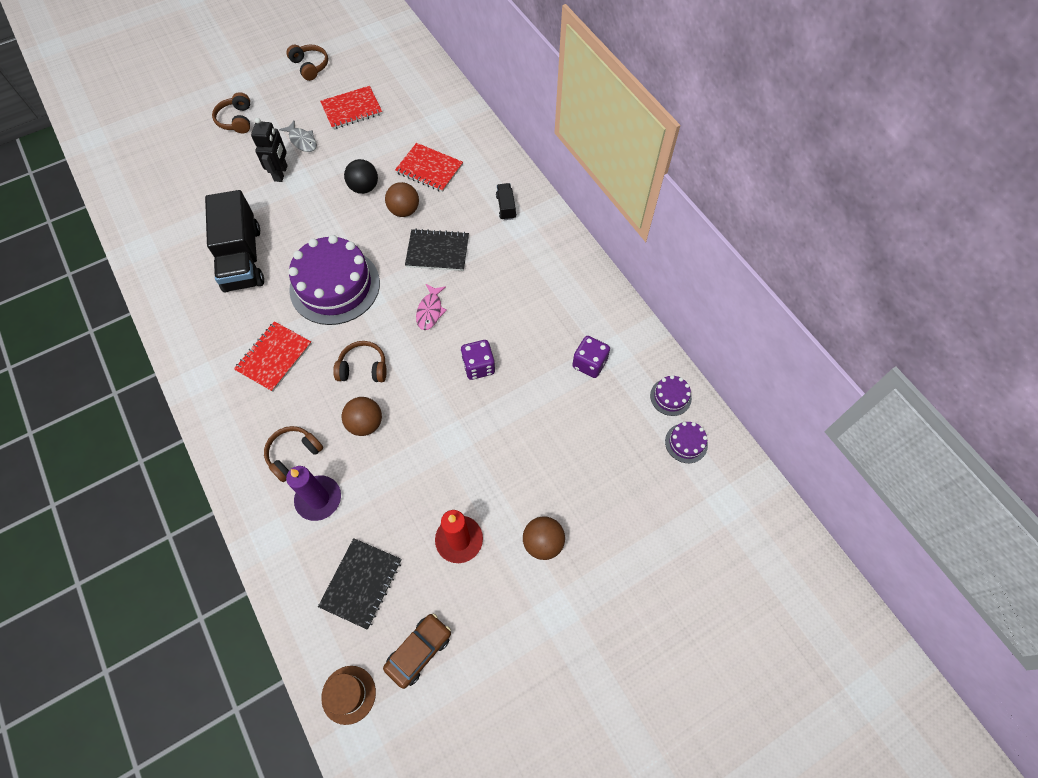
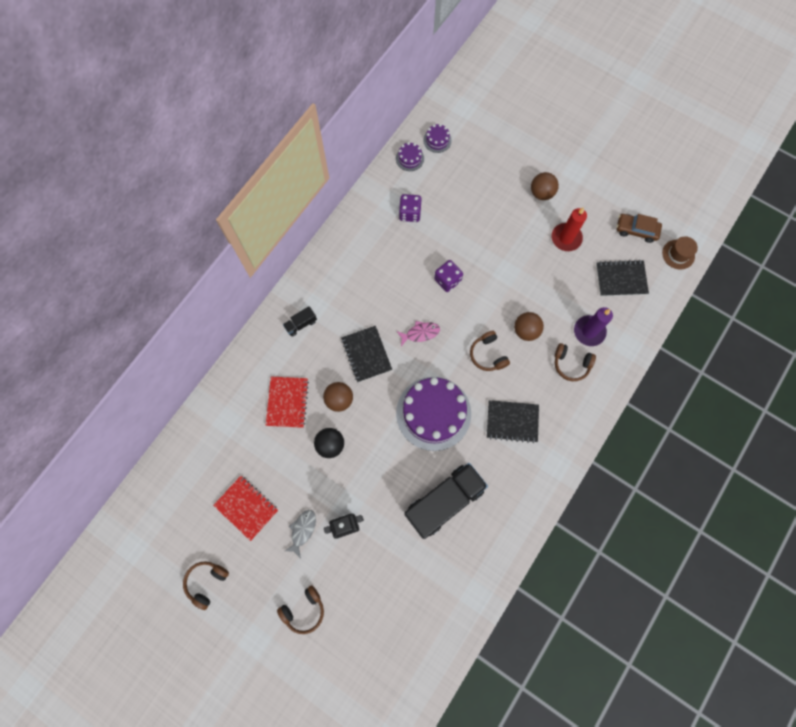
camera: 115 degrees left, 10 degrees up
(274, 357) = (512, 421): red notebook -> black notebook

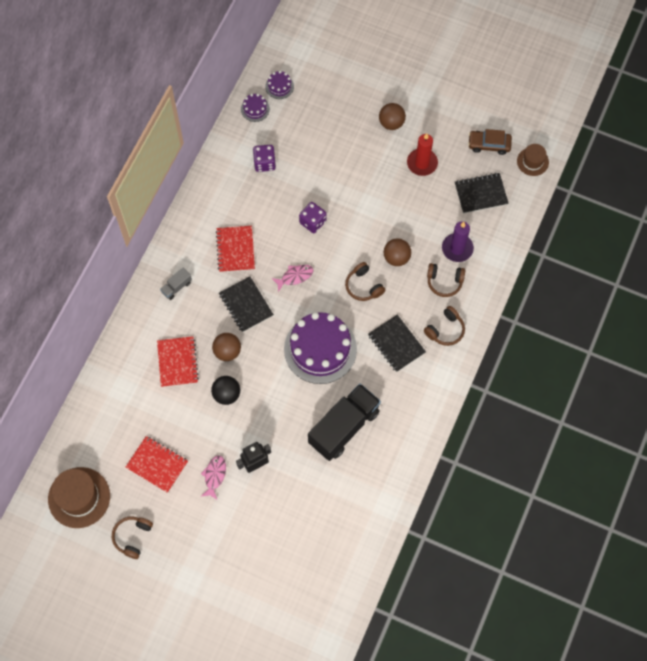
camera: 10 degrees left, 5 degrees down
(161, 529) = (79, 497): none -> brown hat
(301, 324) = (176, 287): black truck -> grey truck
(302, 530) = (214, 476): grey fish -> pink fish
(304, 610) = (229, 545): brown headphones -> brown headphones (445, 330)
(366, 296) = (235, 249): none -> red notebook
(512, 421) = (396, 344): black notebook -> black notebook turned 60 degrees clockwise

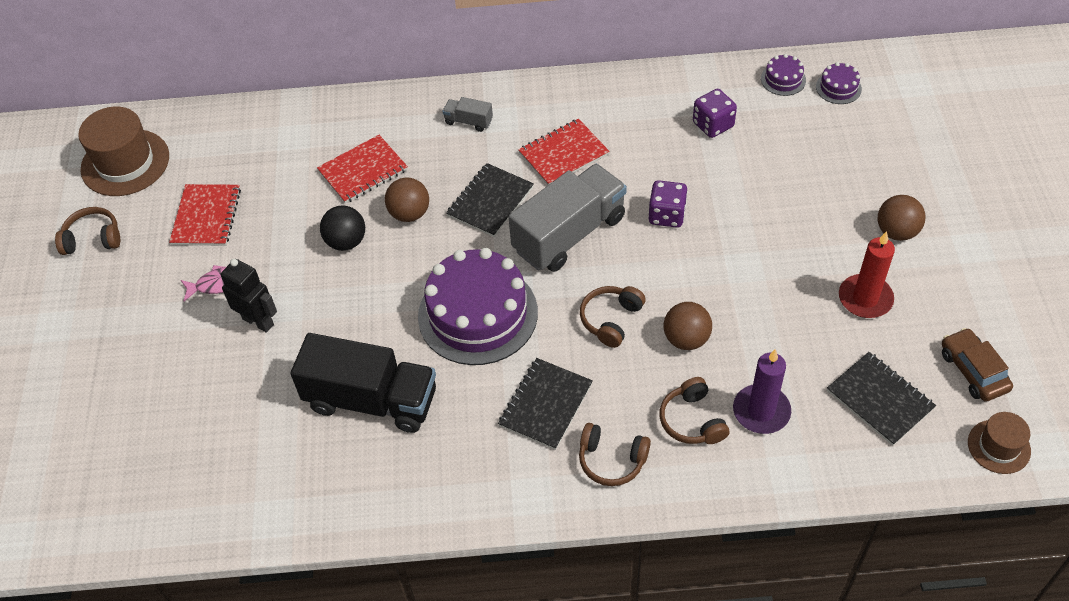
camera: 65 degrees right, 15 degrees down
(295, 276) = (569, 234): pink fish -> grey truck

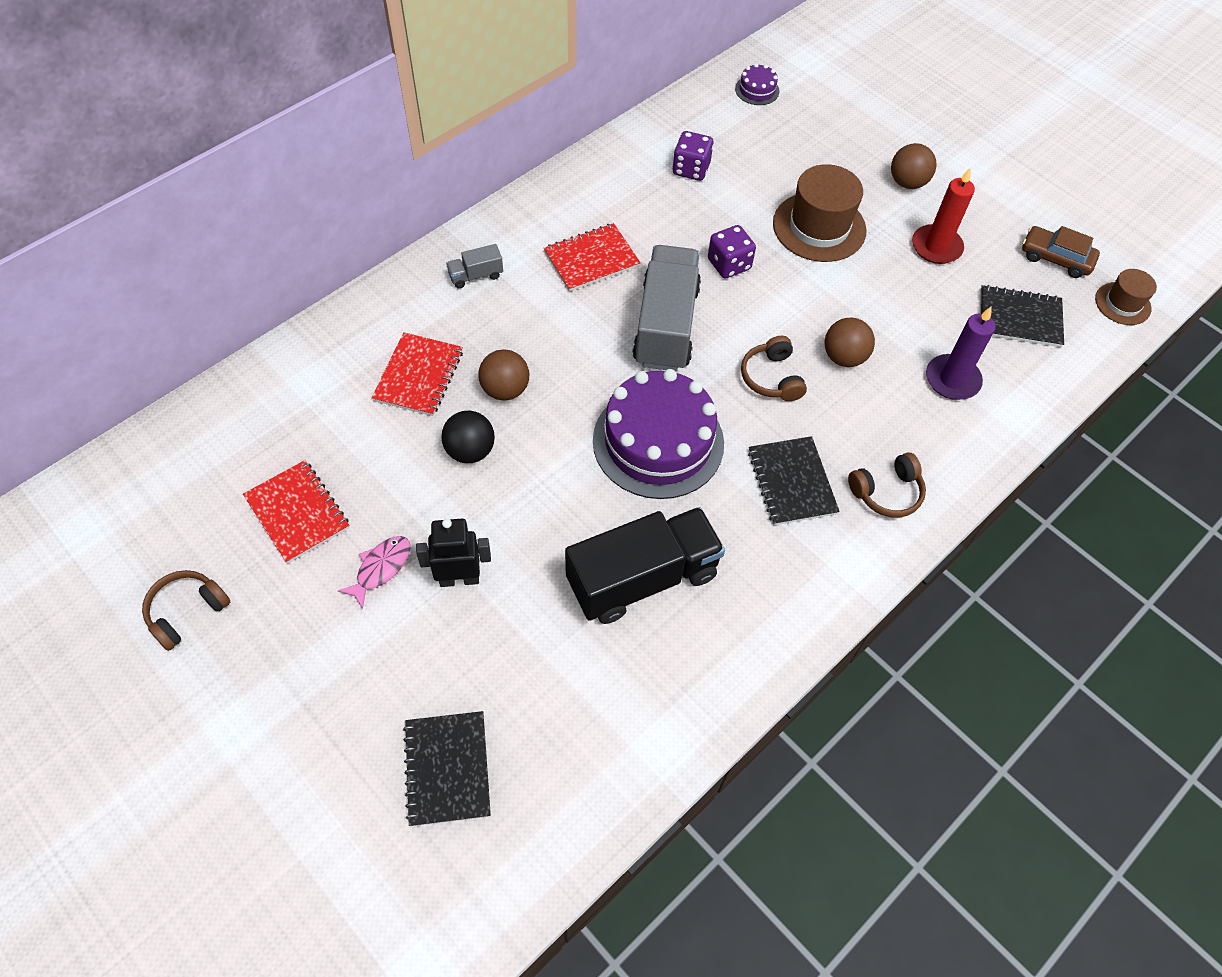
camera: 45 degrees left, 5 degrees up
(125, 163) = (143, 512): brown hat -> brown hat (819, 227)
(490, 201) = (569, 336): black notebook -> black notebook (447, 769)
(563, 154) = (591, 259): red notebook -> red notebook turned 45 degrees clockwise
(692, 420) = (912, 420): brown headphones -> none
(783, 79) = (709, 104): purple cake -> none

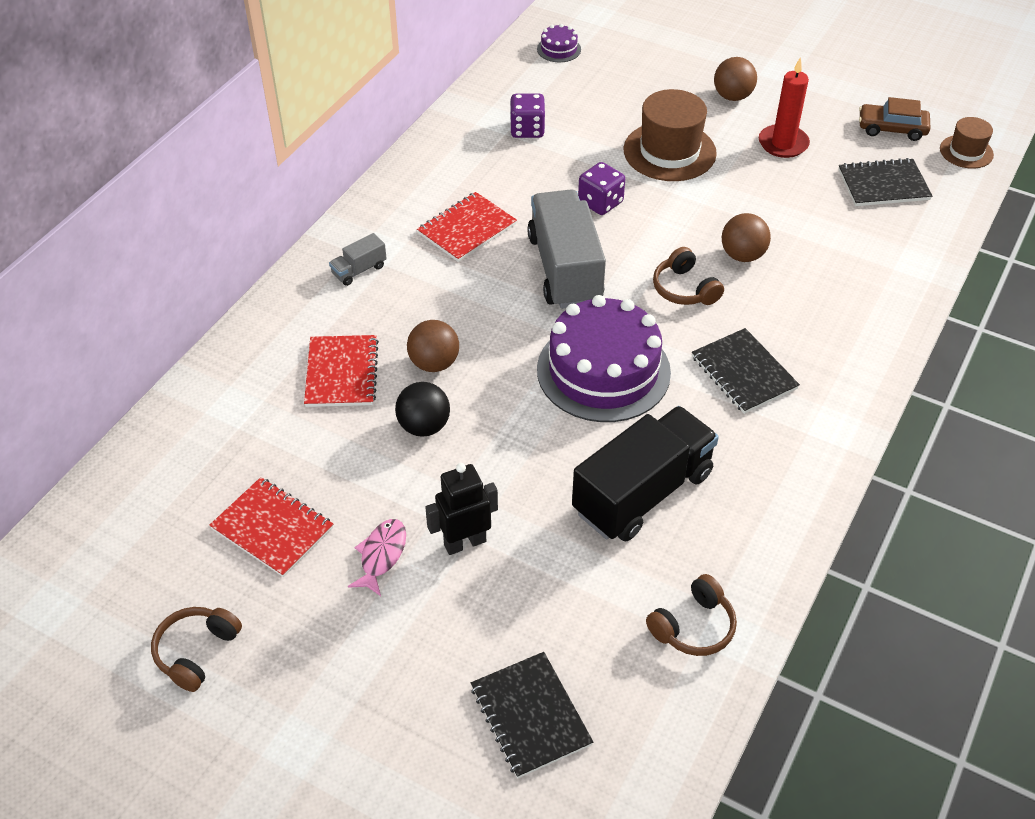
camera: 15 degrees left, 10 degrees down
(887, 492) = (833, 358): brown headphones -> brown headphones (693, 627)
(952, 379) = (848, 250): purple candle -> none

